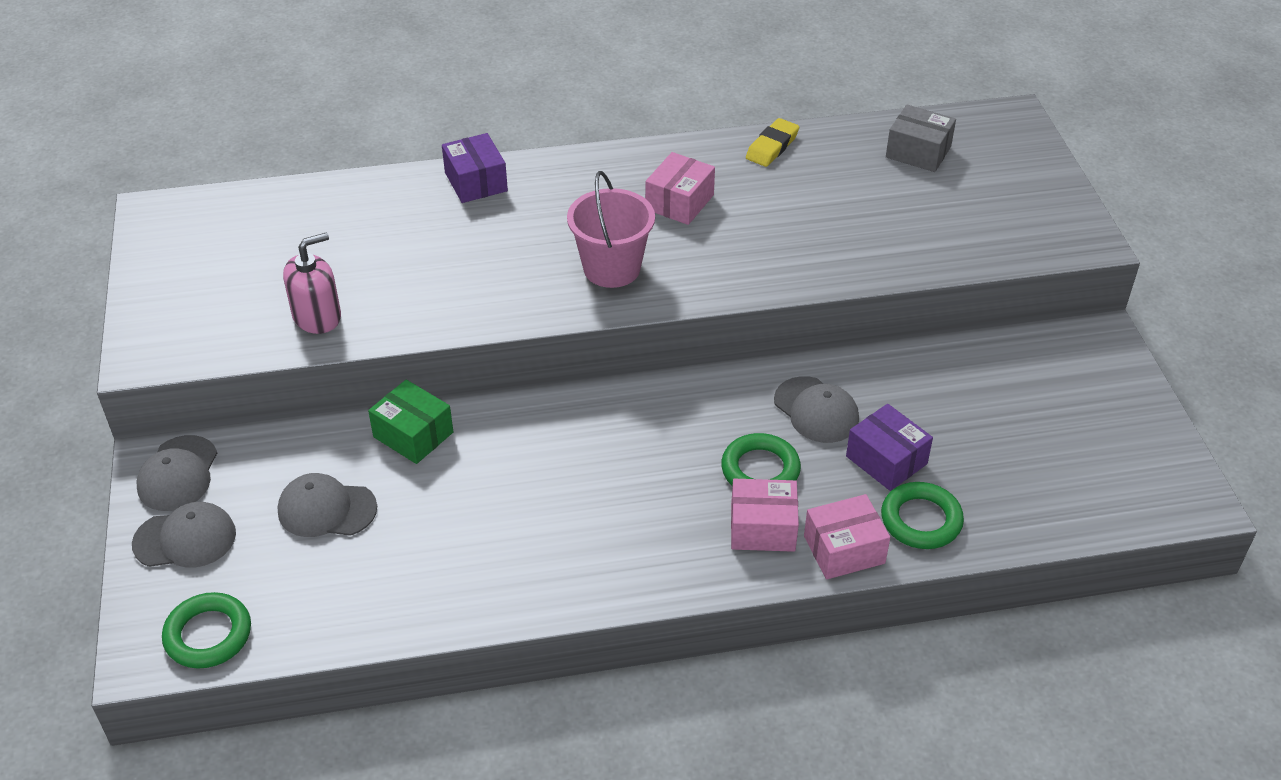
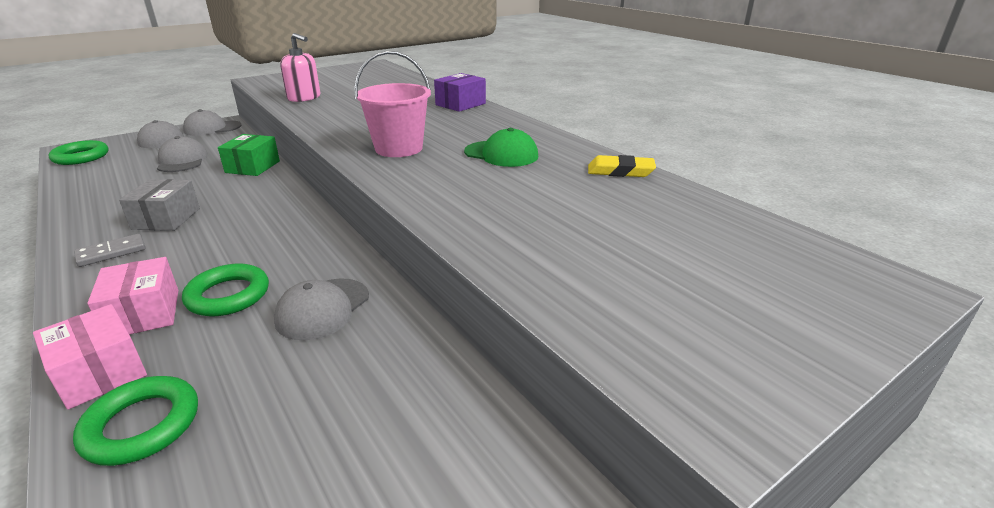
camera: 65 degrees right, 15 degrees down
(613, 563) = (111, 253): none -> grey domino
(679, 202) = (501, 154): pink box -> green cap
(886, 460) = (251, 373): purple box -> none
(918, 152) = (720, 237): grey box -> grey box (166, 218)

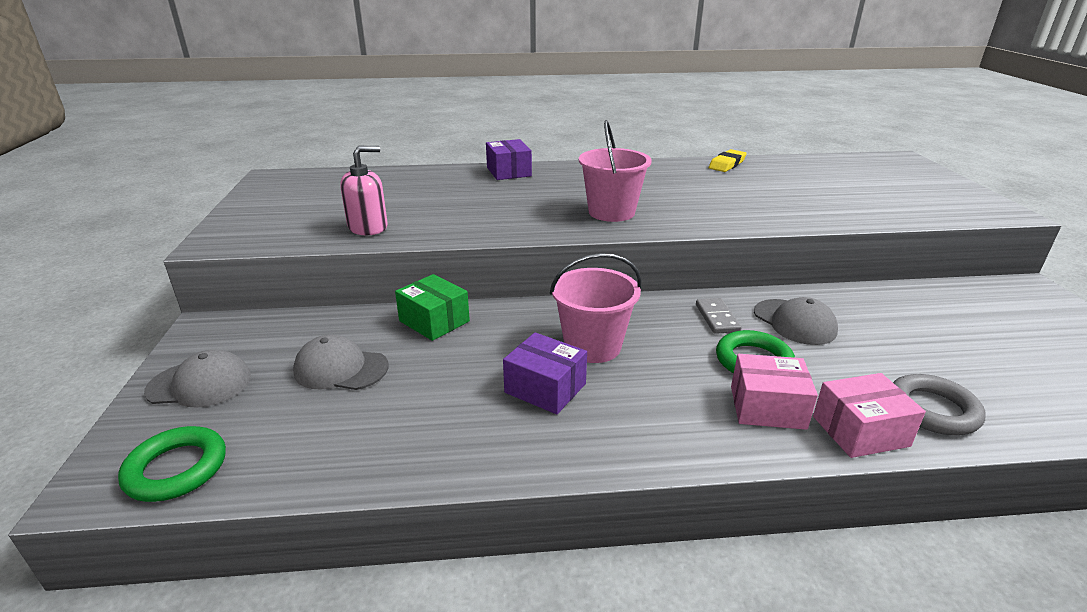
camera: 60 degrees left, 0 degrees up
(111, 253) = (615, 428): grey domino -> grey domino (717, 318)
(142, 425) = (932, 410): green ring -> grey ring
(166, 218) = (545, 388): grey box -> purple box
(212, 128) = (220, 337): grey cap -> none
(234, 222) = (592, 346): none -> pink bucket
(501, 154) = (662, 184): green cap -> none

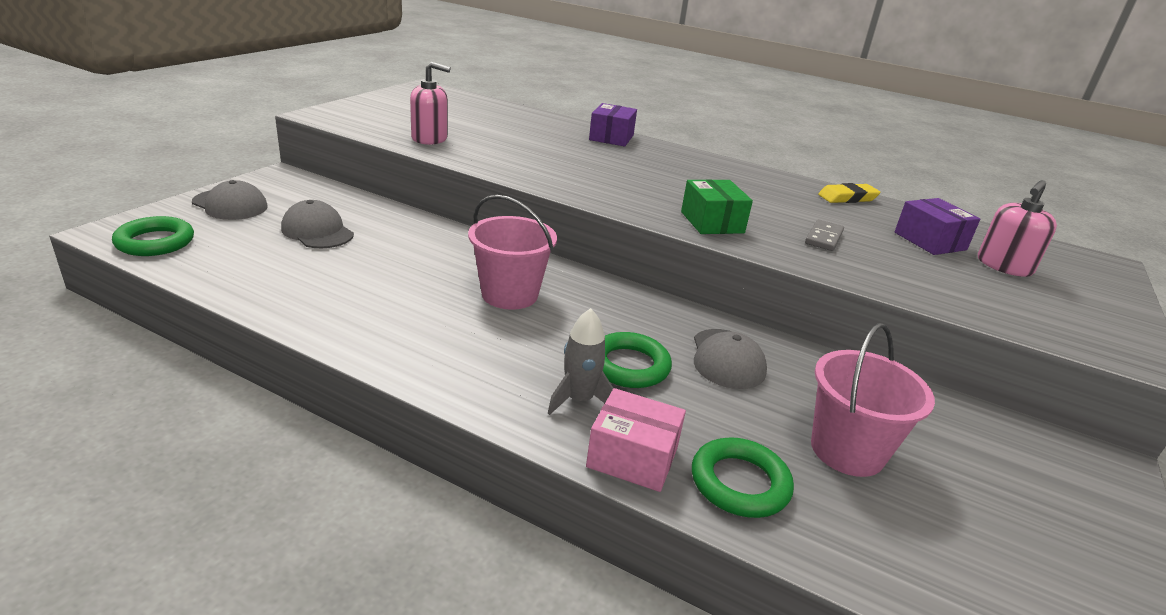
camera: 30 degrees right, 0 degrees up
(434, 321) = (422, 229): green box -> green box (712, 222)
(545, 388) = (427, 303): purple box -> purple box (930, 241)
(611, 212) = (642, 193): pink bucket -> pink bucket (847, 450)
(717, 318) = (654, 323): grey domino -> grey domino (824, 238)
(767, 407) = (579, 399): pink box -> grey rocket
(871, 180) = (1004, 266): none -> pink soap dispenser
(932, 410) = (739, 483): grey ring -> green ring

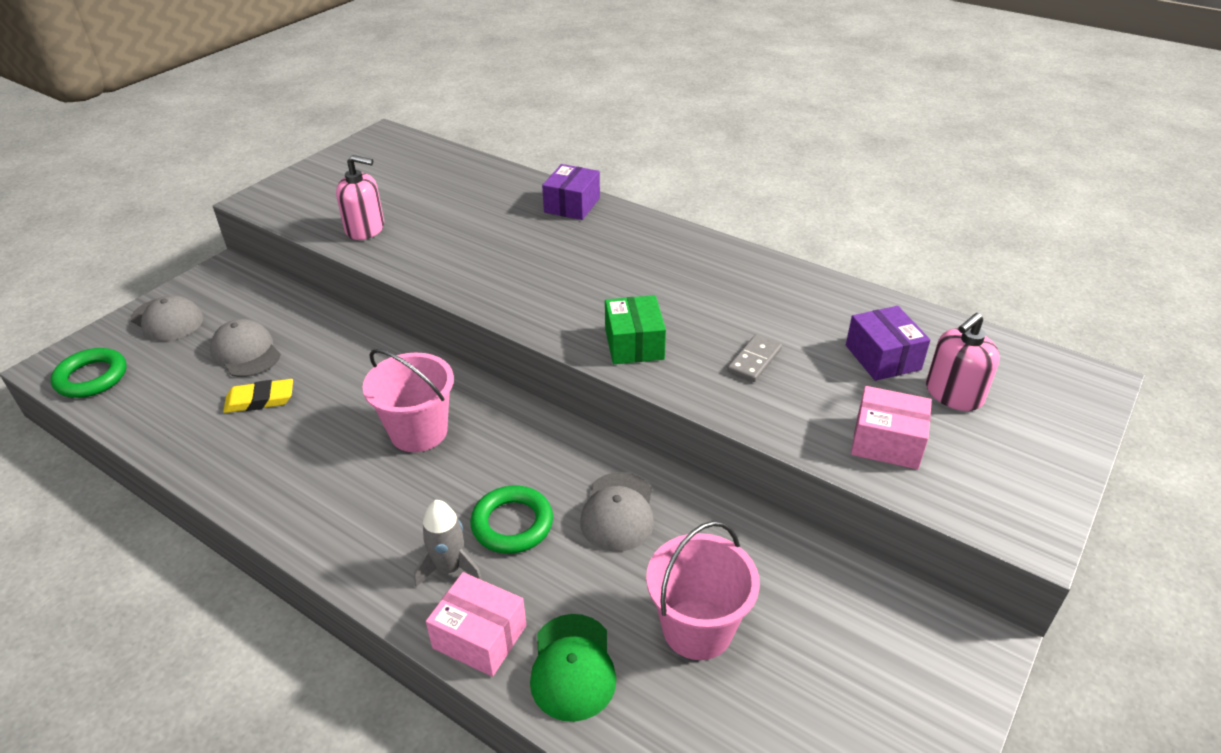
camera: 10 degrees right, 10 degrees up
(739, 483) = (572, 667): green ring -> green cap
(847, 198) = (817, 289): yellow eraser -> yellow eraser (260, 400)
(971, 294) = (886, 442): none -> pink box

